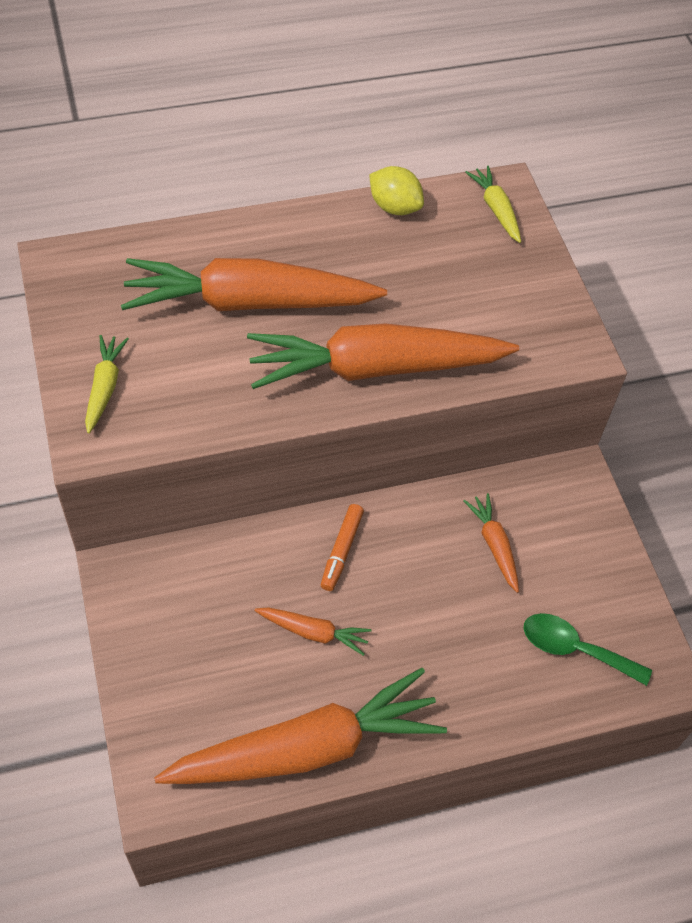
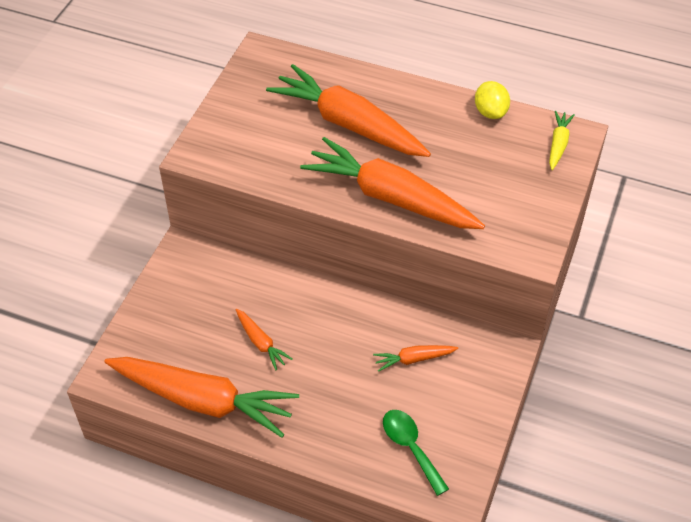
camera: 40 degrees right, 5 degrees down
(105, 387) = (227, 130): yellow carrot -> none
(341, 551) = (316, 308): orange marker -> none
(494, 545) = (414, 359): orange carrot -> orange carrot turned 120 degrees counterclockwise

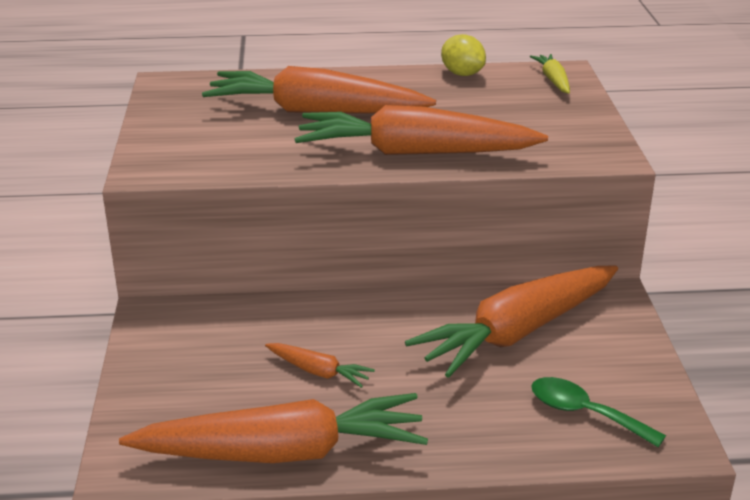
camera: 25 degrees left, 20 degrees down
(414, 359) = (517, 332): orange carrot -> orange carrot, size x2.29

